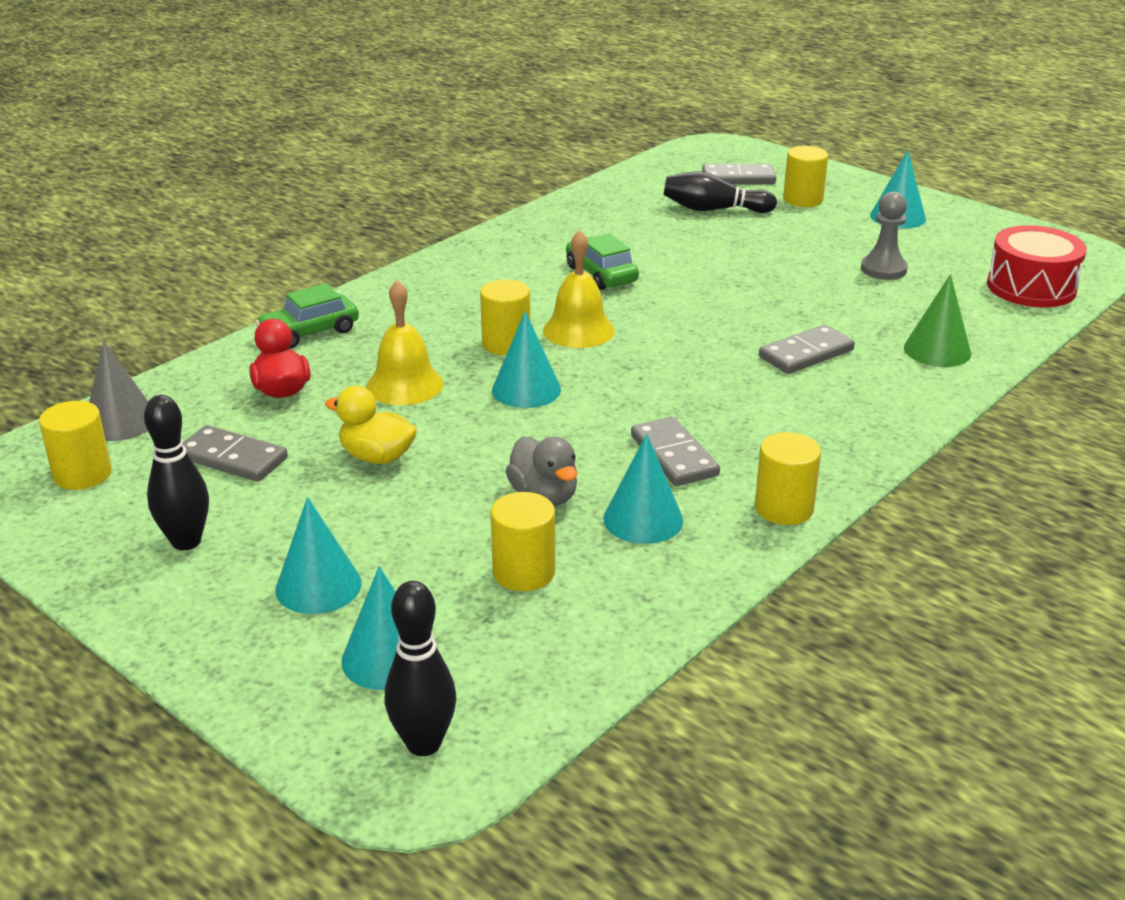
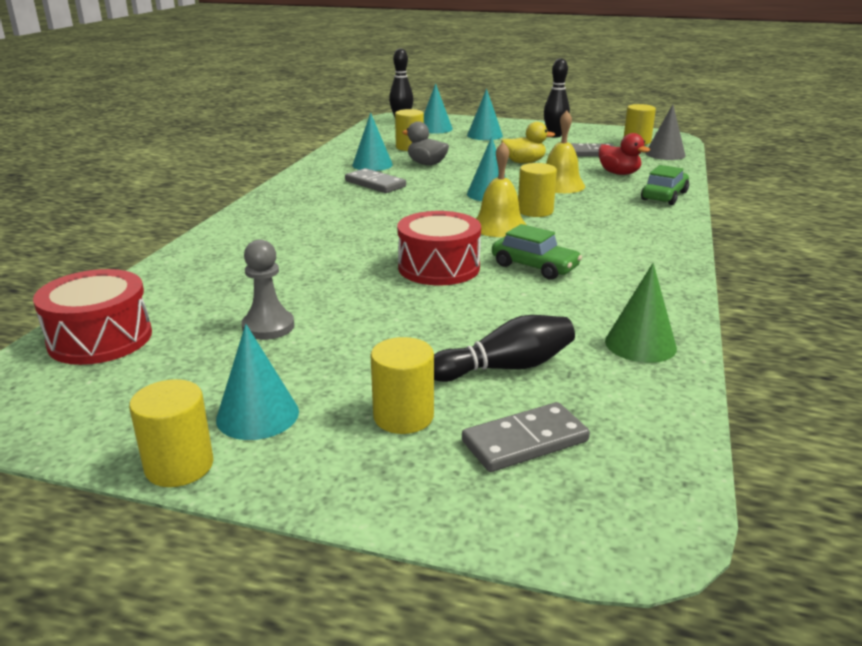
camera: 155 degrees right, 5 degrees down
(696, 292) = (439, 267): none -> red drum
(784, 508) = (304, 177): yellow cylinder -> yellow cylinder (179, 466)
(806, 354) = (320, 241): grey domino -> none
(937, 350) = (214, 261): green cone -> green cone (640, 344)

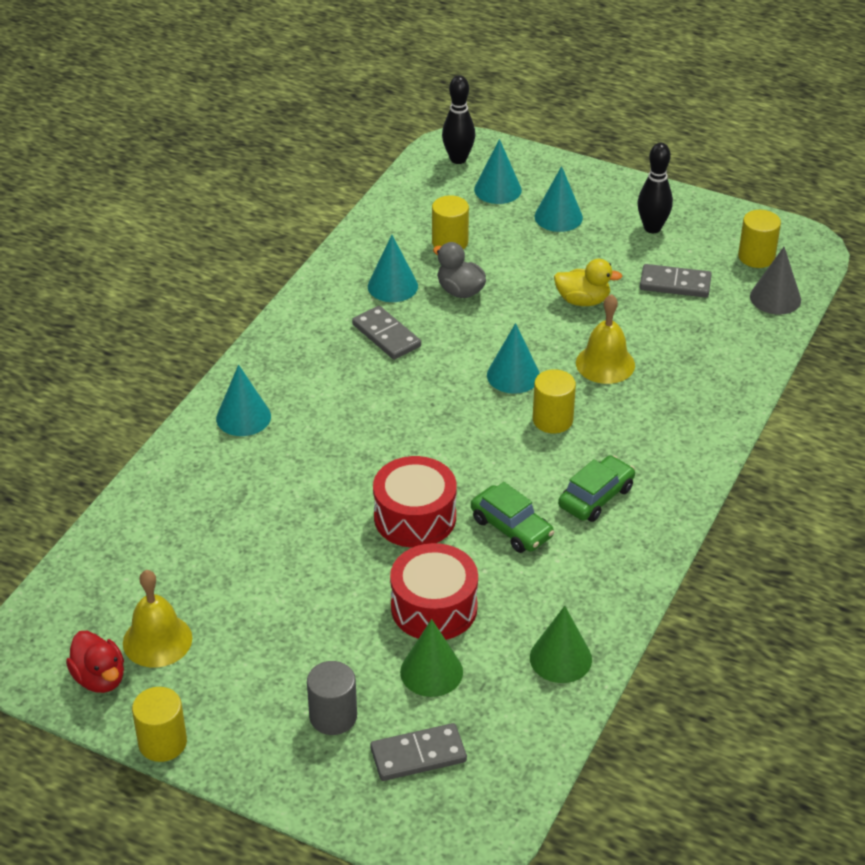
camera: 10 degrees right, 15 degrees up
(100, 339) = (95, 587): red drum -> red drum (434, 607)
(257, 415) = (221, 699): turquoise cone -> turquoise cone (243, 417)
(268, 327) = (239, 590): grey pawn -> none
(403, 416) = (333, 716): yellow cylinder -> grey cylinder
(499, 226) = (501, 447): yellow bell -> yellow bell (157, 640)
(505, 367) = (431, 672): black bowling pin -> green cone
(619, 173) = (690, 343): red duck -> red duck (100, 678)
(664, 196) = (717, 404): green car -> green car (596, 497)

